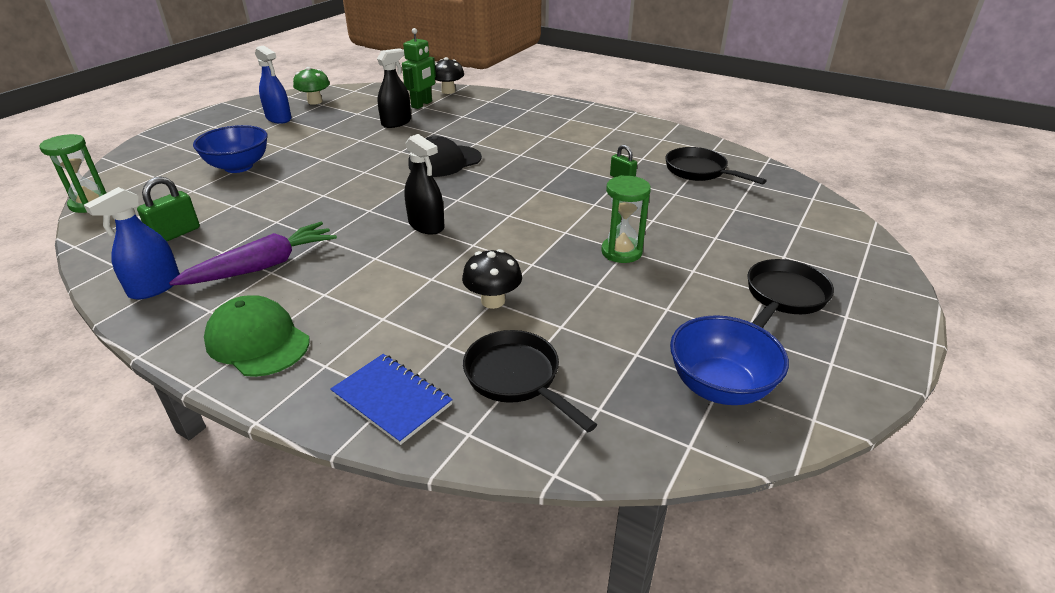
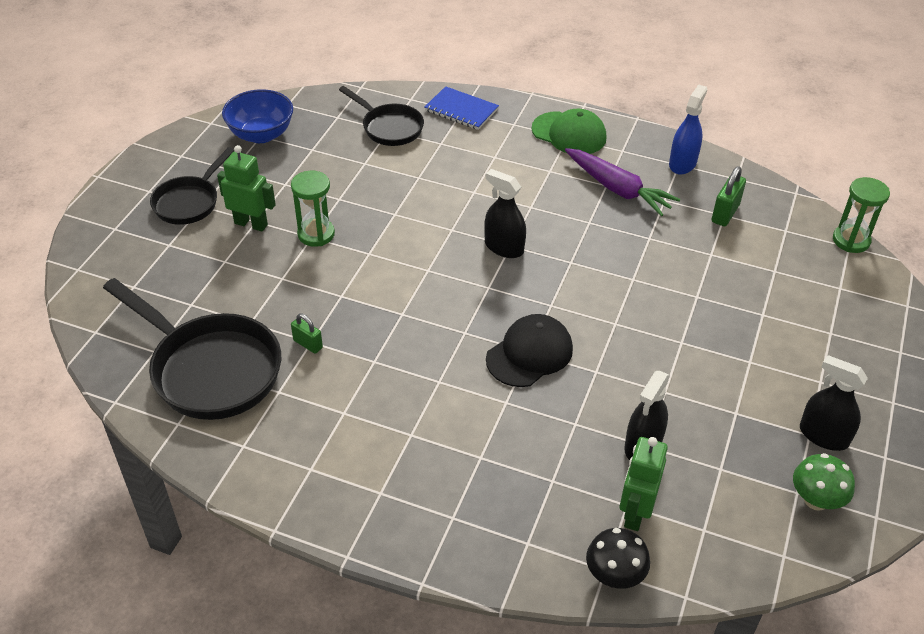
camera: 170 degrees right, 10 degrees up
(238, 166) = (767, 315): blue bowl -> none
(262, 266) = (617, 189): purple carrot -> purple carrot turned 90 degrees counterclockwise
(278, 118) = (823, 436): blue spray bottle -> black spray bottle
(493, 301) = (418, 177): black mushroom -> none
(697, 268) = (251, 224): none -> green robot
(699, 171) = (210, 369): black pan -> black pan, size x1.69

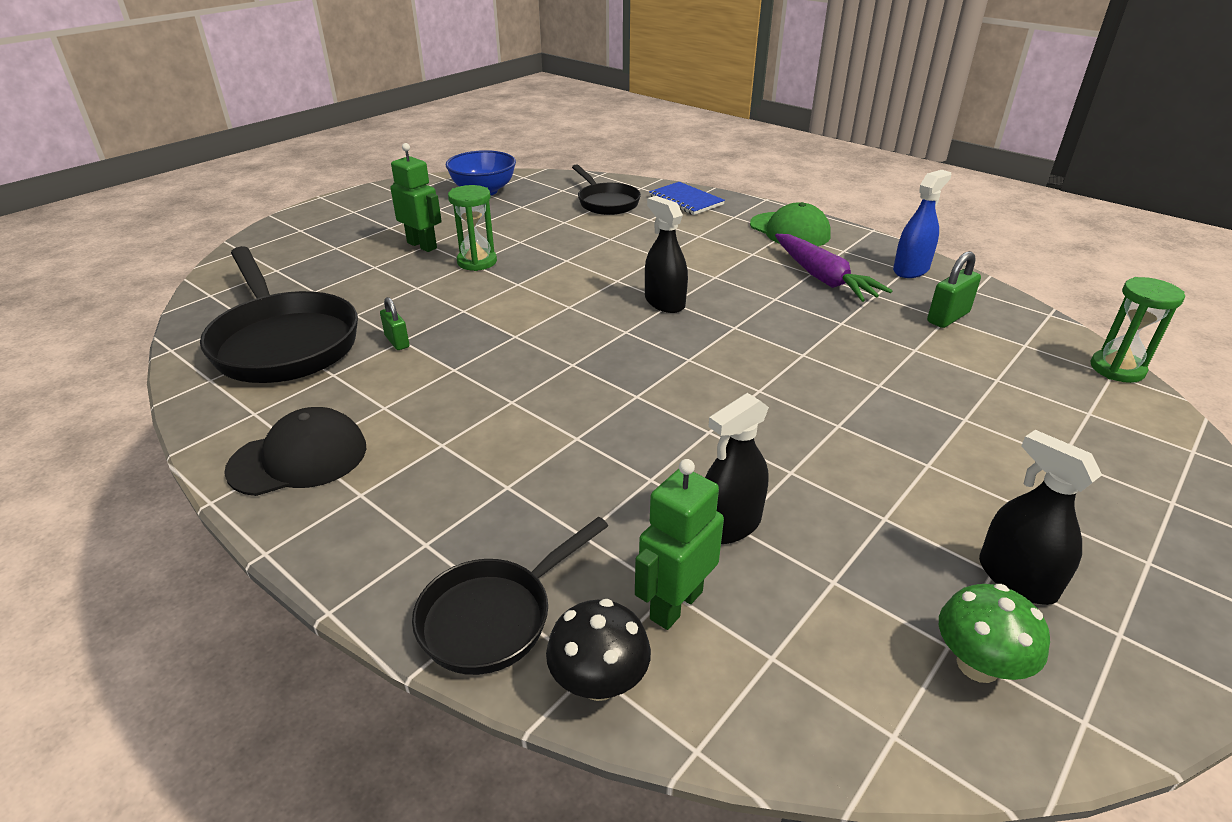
camera: 20 degrees right, 10 degrees down
(189, 202) = (381, 223): black pan -> black pan (494, 617)
(529, 354) = (635, 397): black cap -> black cap (299, 458)

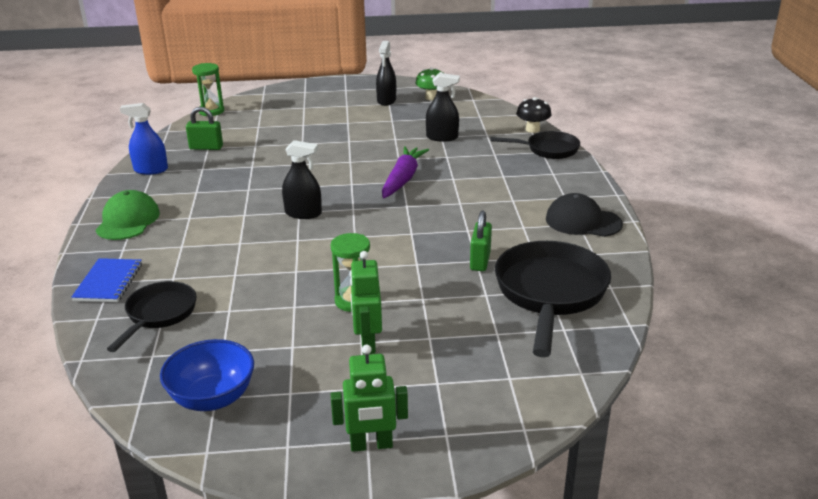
camera: 135 degrees left, 5 degrees down
(397, 341) = (480, 261): green padlock -> green padlock, size x1.52
(664, 302) = (303, 213): black spray bottle -> black spray bottle turned 90 degrees counterclockwise
(675, 604) = (489, 131): green robot -> green robot (371, 445)
(822, 278) = (199, 187): purple carrot -> purple carrot (402, 179)

